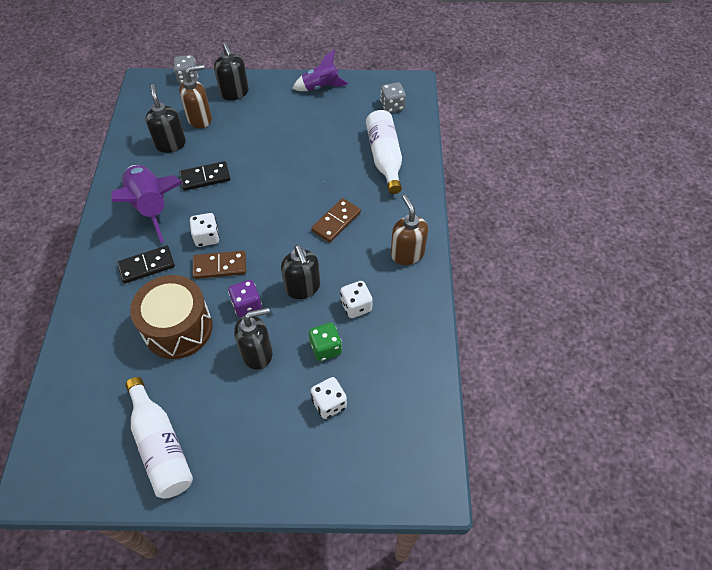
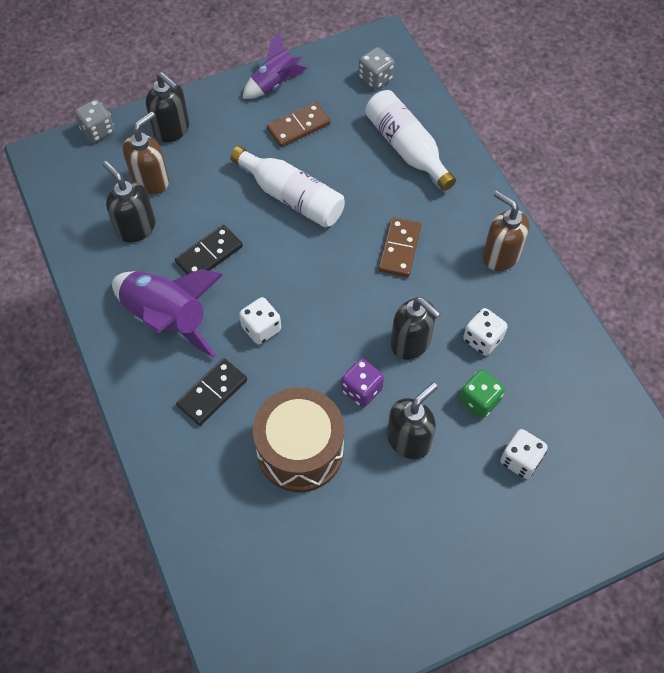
camera: 25 degrees left, 5 degrees up
(161, 446) = (370, 589): white bottle -> white bottle (291, 197)
(220, 266) = (300, 357): brown domino -> brown domino (298, 127)

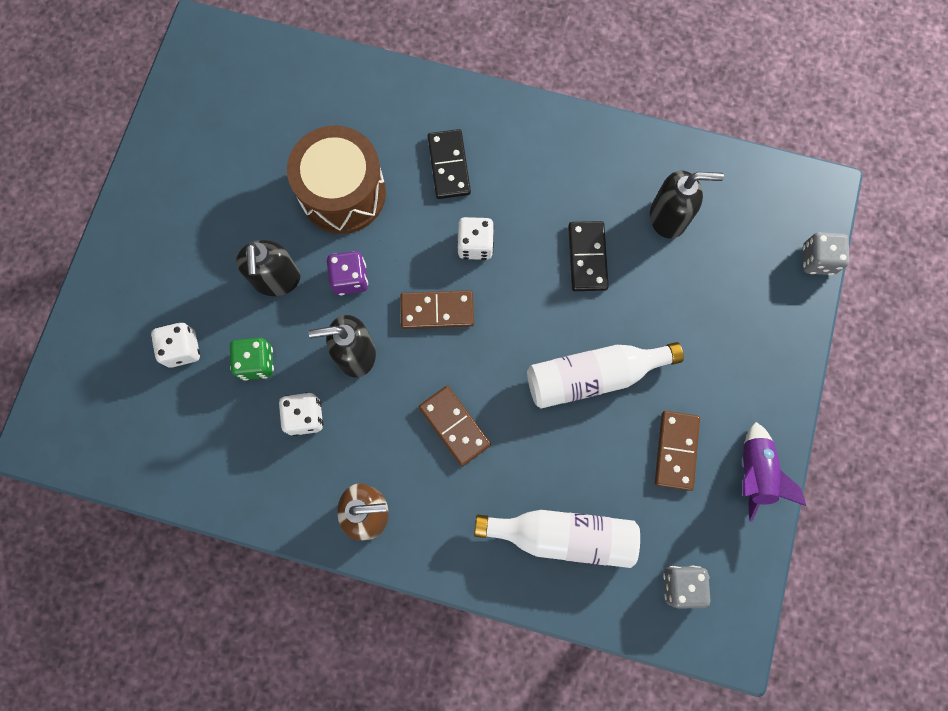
camera: 130 degrees right, 15 degrees up
(151, 180) = (714, 266): brown soap dispenser -> none
(167, 319) = (548, 180): purple rocket -> none
(172, 130) = (766, 327): black soap dispenser -> none
(332, 316) = (437, 310): none -> brown domino

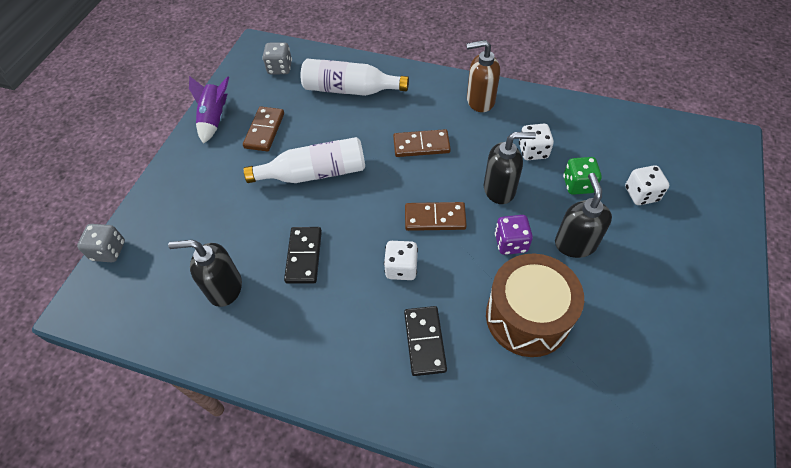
camera: 175 degrees left, 20 degrees down
(454, 426) = (421, 145): brown domino -> brown domino turned 60 degrees counterclockwise

